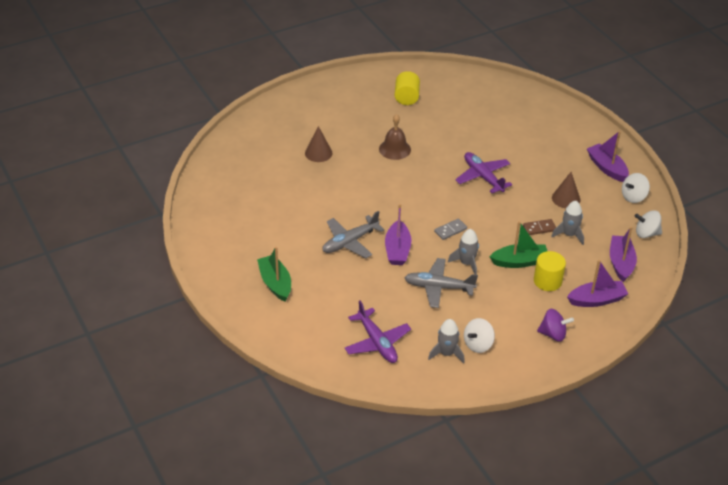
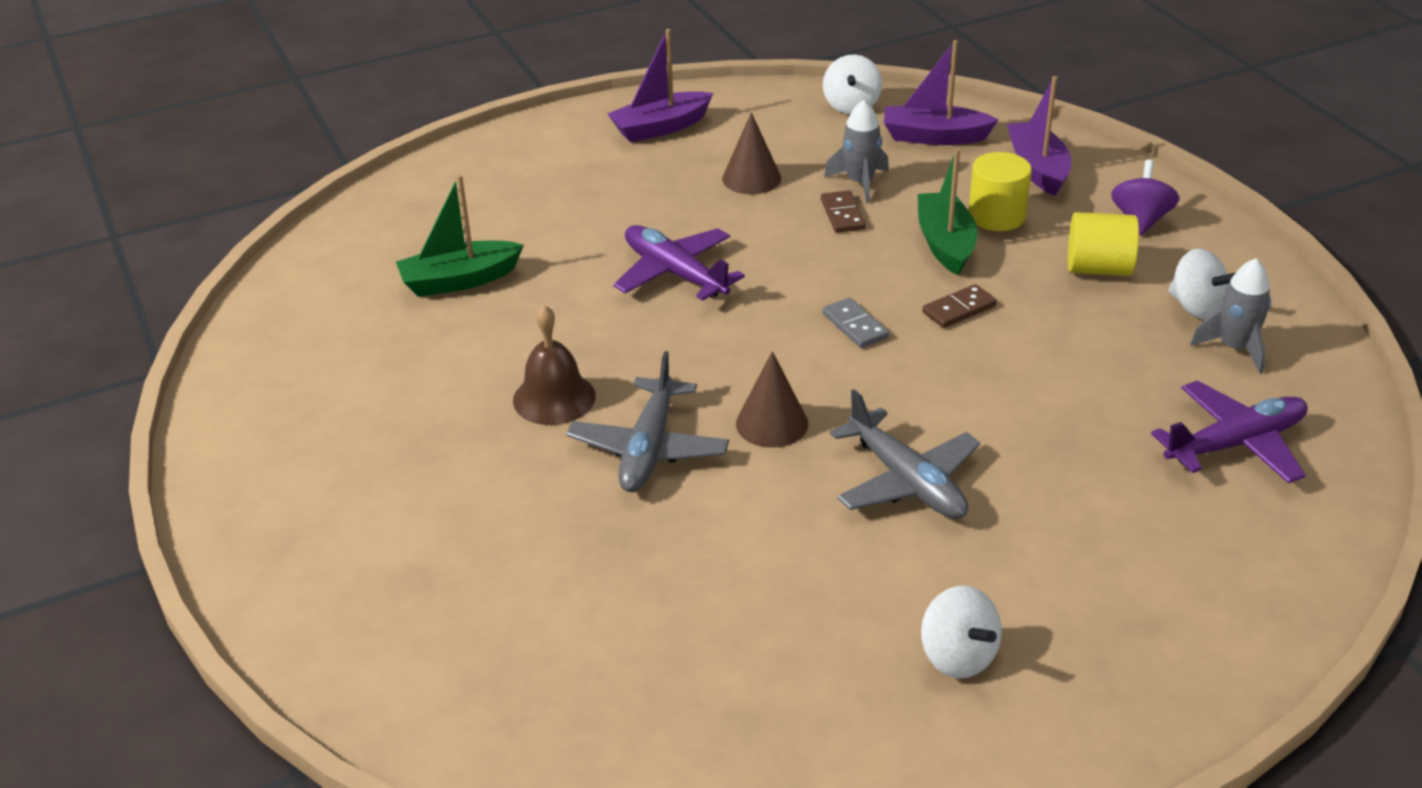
camera: 85 degrees left, 5 degrees down
(275, 283) = (1079, 619): green boat -> green boat (459, 280)
(318, 153) = (546, 536): brown cone -> brown cone (772, 423)
(397, 250) = (927, 405): purple boat -> none
(406, 98) = (347, 372): yellow cylinder -> yellow cylinder (1098, 269)
(438, 287) = (1041, 350): grey plane -> grey plane (649, 449)
(466, 263) = (959, 309): grey rocket -> brown domino
(483, 177) = (674, 273): purple plane -> purple plane turned 75 degrees clockwise
(633, 197) = (749, 109): white spinning top -> white spinning top (958, 656)

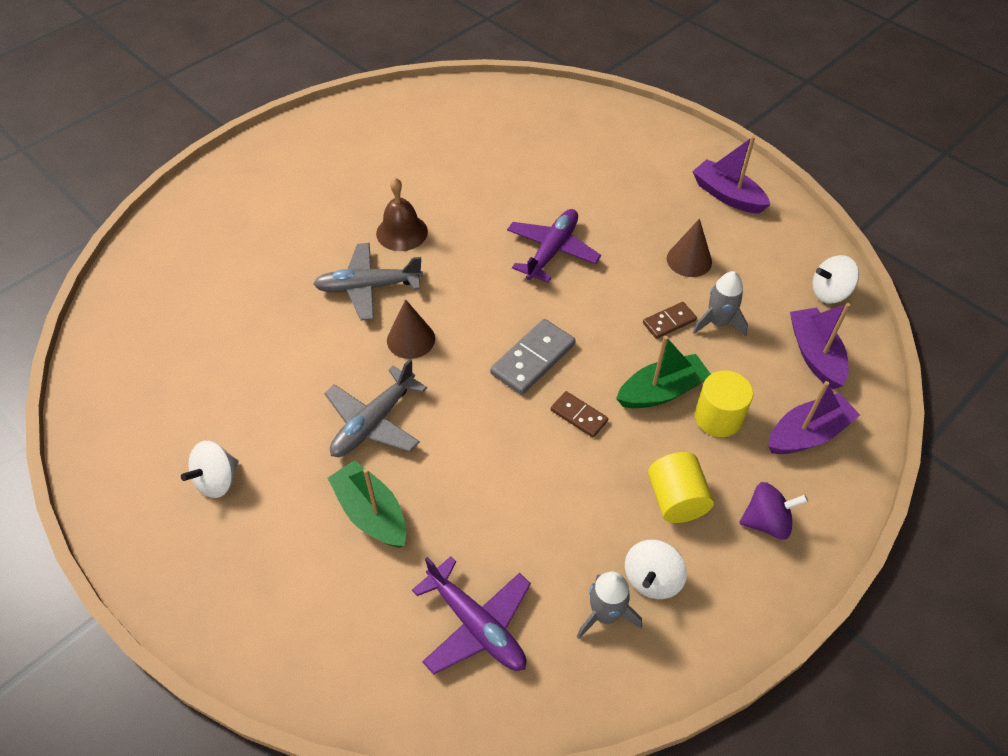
camera: 70 degrees right, 15 degrees up
(459, 280) = (500, 157): green boat -> green boat (371, 513)
(855, 326) = (533, 359): grey domino -> grey domino, size x1.67

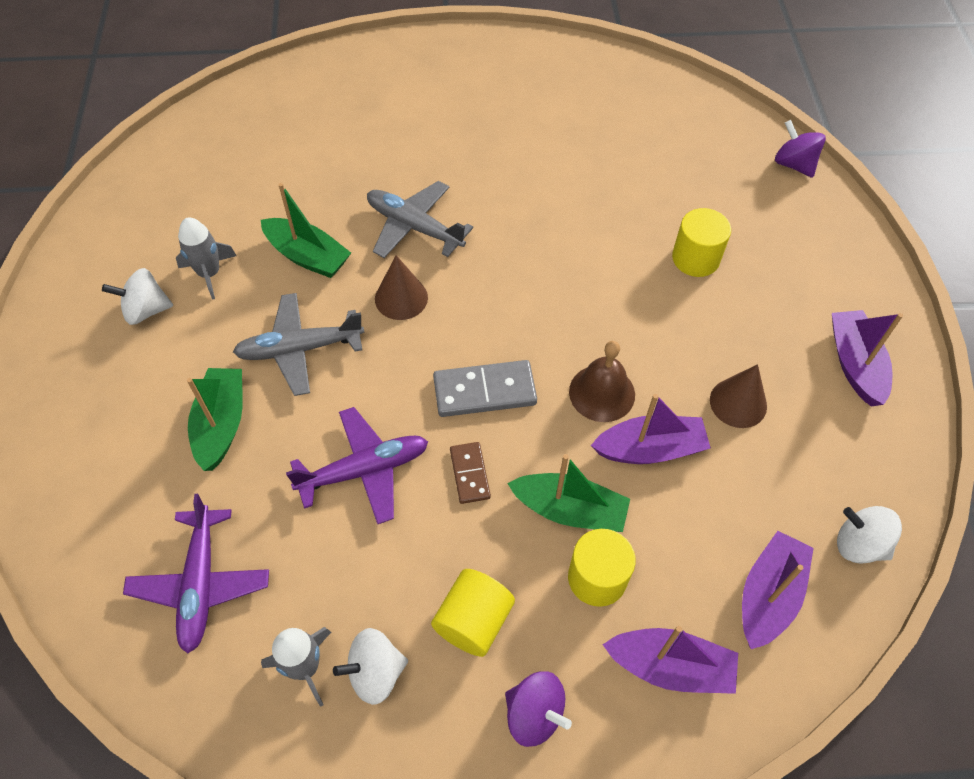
camera: 40 degrees right, 5 degrees up
(308, 357) = (307, 256): none -> green boat
(402, 232) = (492, 195): brown bell -> brown bell (602, 393)
(552, 251) = (609, 301): purple plane -> purple plane (364, 470)
(575, 100) = (793, 164): none -> purple spinning top
(576, 191) = (695, 258): none -> yellow cylinder
(669, 322) = (650, 449): brown domino -> purple boat
(718, 322) = (700, 486): grey rocket -> grey rocket (209, 273)

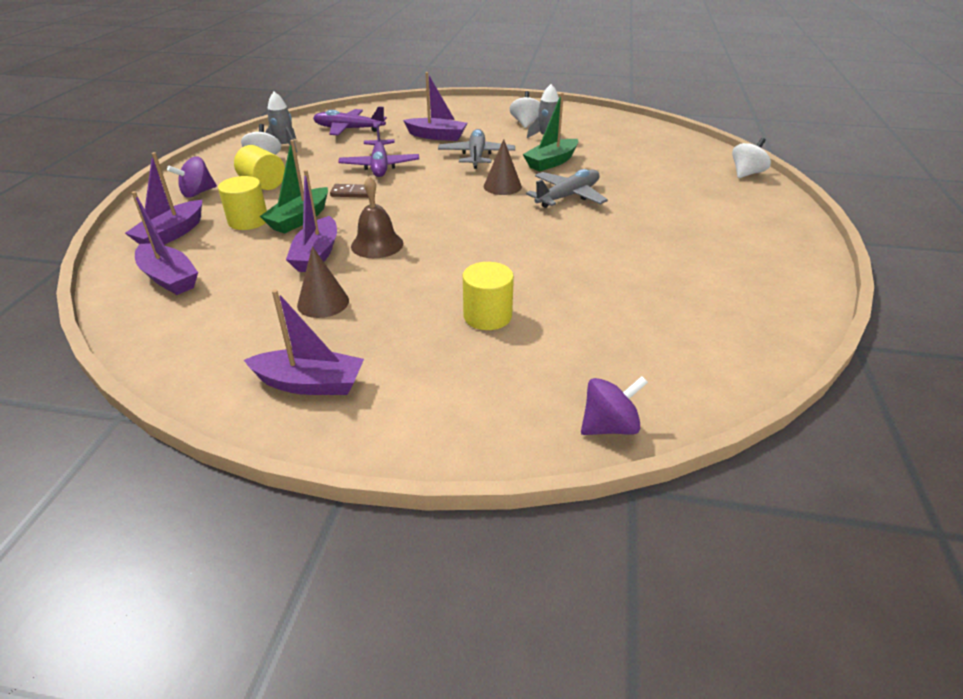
camera: 105 degrees right, 20 degrees down
(221, 424) = (437, 136): green boat -> purple boat
(484, 391) = (409, 204): grey domino -> none
(859, 545) = (155, 330): white spinning top -> white spinning top (746, 173)

